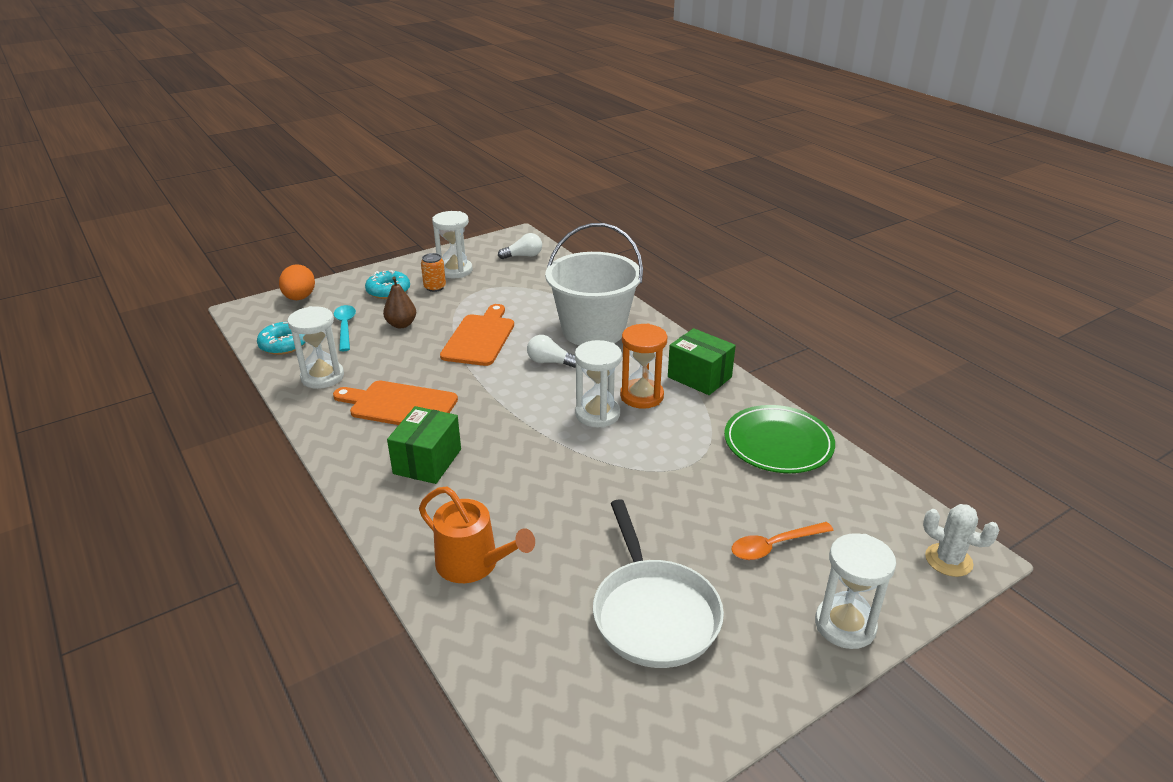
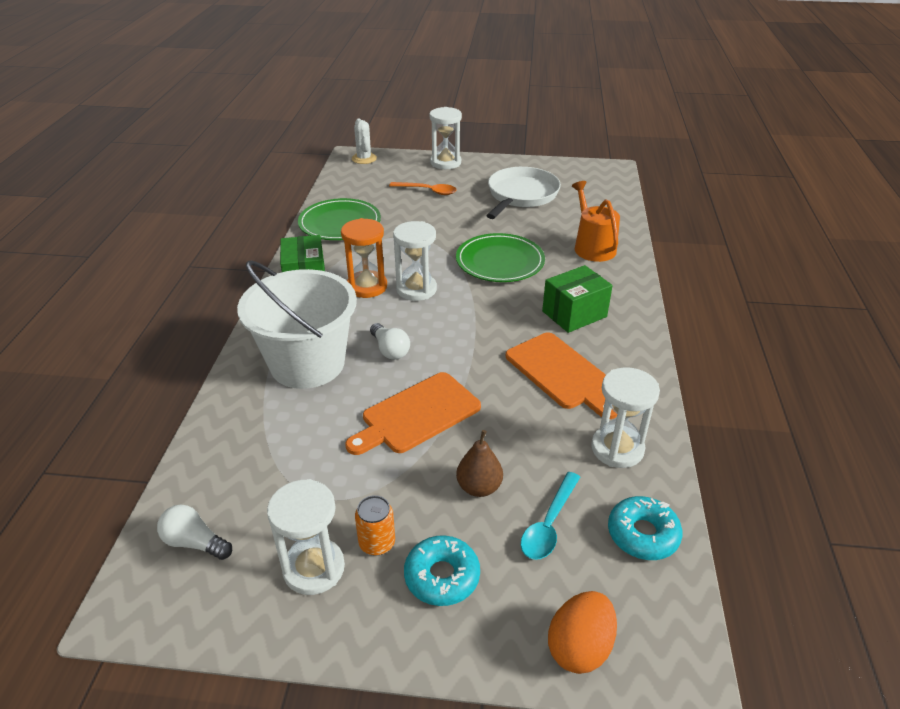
camera: 140 degrees left, 5 degrees up
(558, 483) = (500, 261): none -> green plate

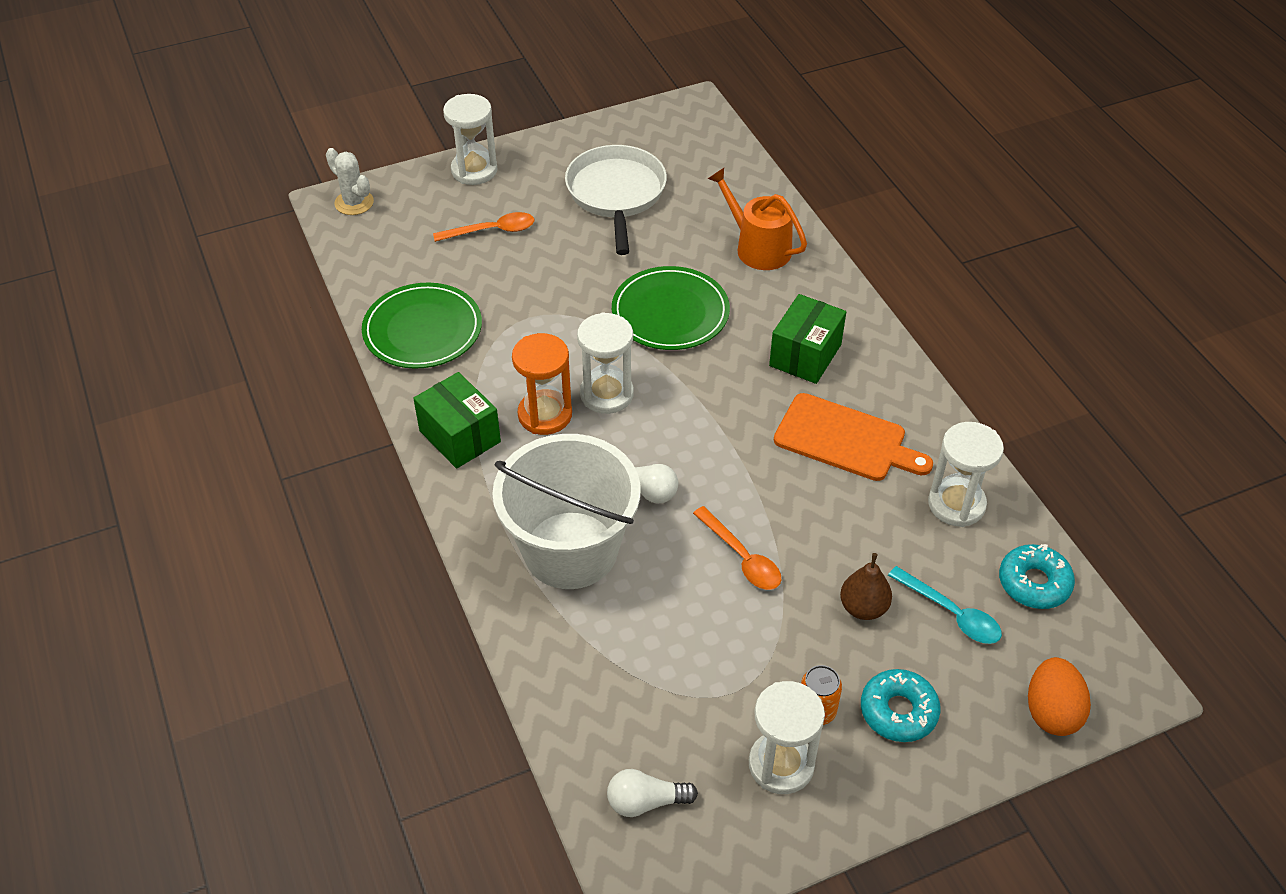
camera: 30 degrees left, 10 degrees up
(417, 415) = (741, 557): orange cutting board -> orange spoon
(549, 524) = (951, 613): turquoise spoon -> turquoise spoon turned 45 degrees counterclockwise

